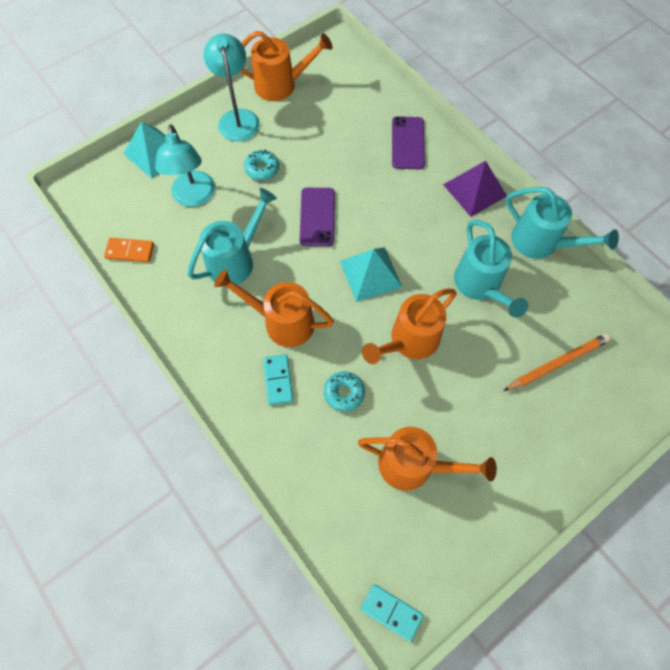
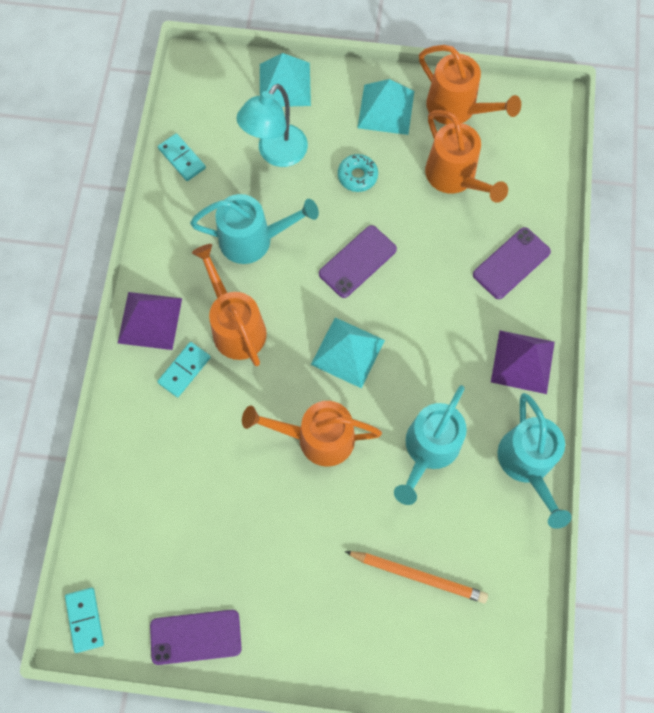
camera: 45 degrees right, 5 degrees up
(130, 251) = (182, 158): orange domino -> turquoise domino
(219, 370) = (150, 320): none -> purple pyramid
(237, 118) = (386, 109): turquoise lamp -> turquoise pyramid
(344, 393) = (222, 429): turquoise donut -> none
(415, 465) = (214, 537): orange watering can -> orange watering can (455, 178)
(474, 541) = (195, 636): none -> purple phone

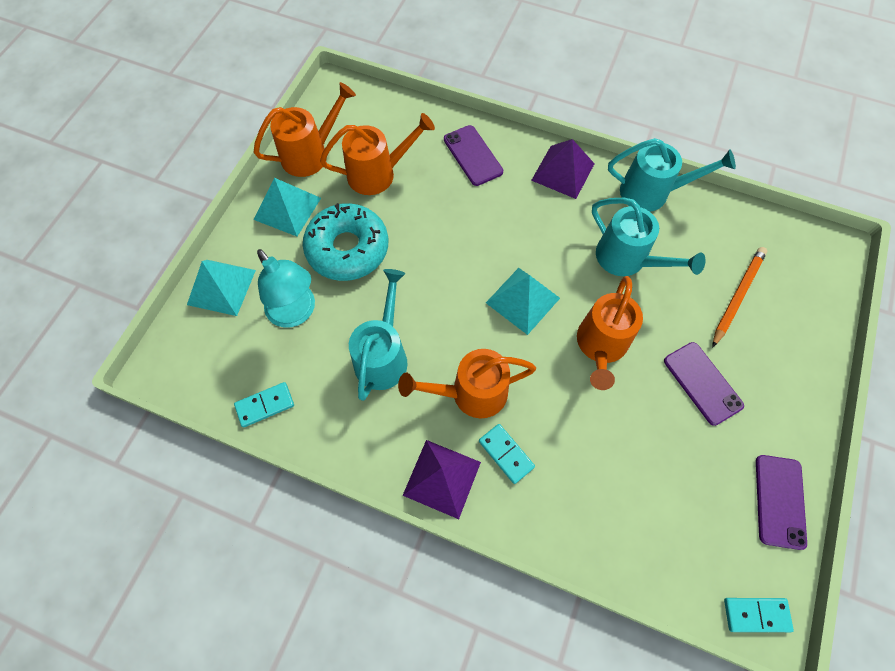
camera: 75 degrees left, 5 degrees down
(357, 176) = (347, 248): turquoise donut -> turquoise donut, size x2.11
(357, 261) = (435, 270): purple phone -> purple phone (702, 383)

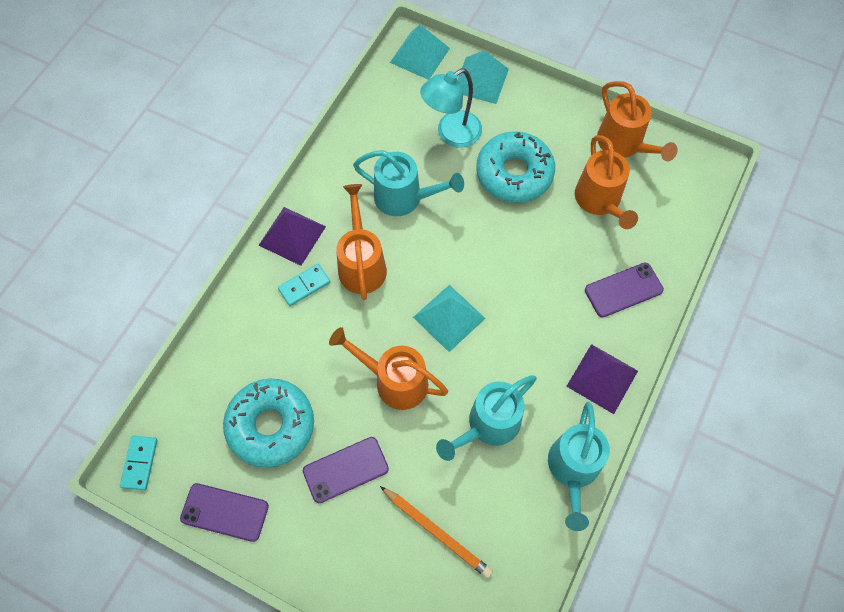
camera: 95 degrees right, 0 degrees up
(265, 405) = (371, 114): turquoise domino -> none
(287, 208) = (560, 126): turquoise pyramid -> turquoise pyramid (419, 55)
(676, 466) = (271, 426): none -> turquoise donut

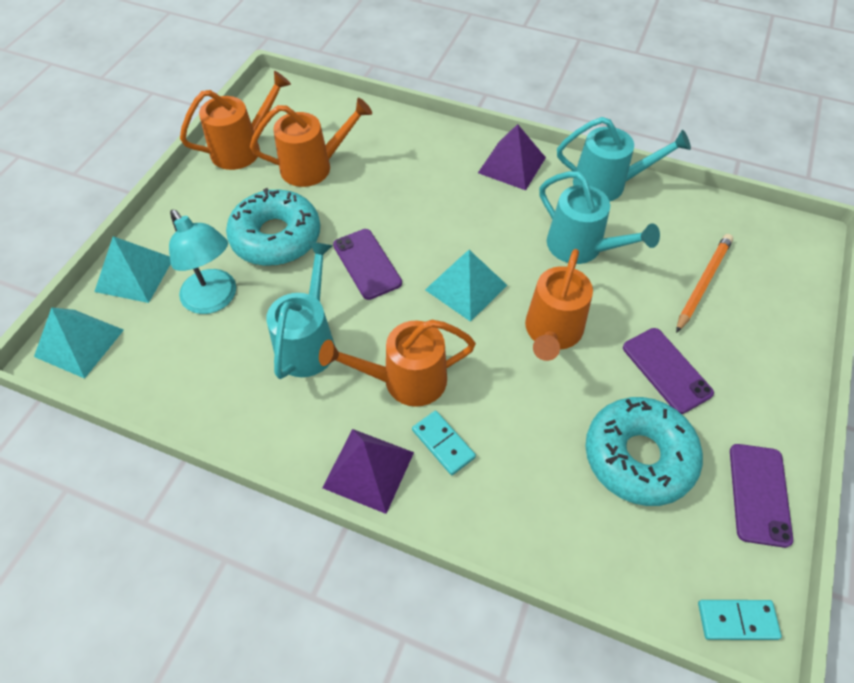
camera: 95 degrees left, 10 degrees down
(623, 290) = (416, 150): purple phone -> purple phone (367, 264)

